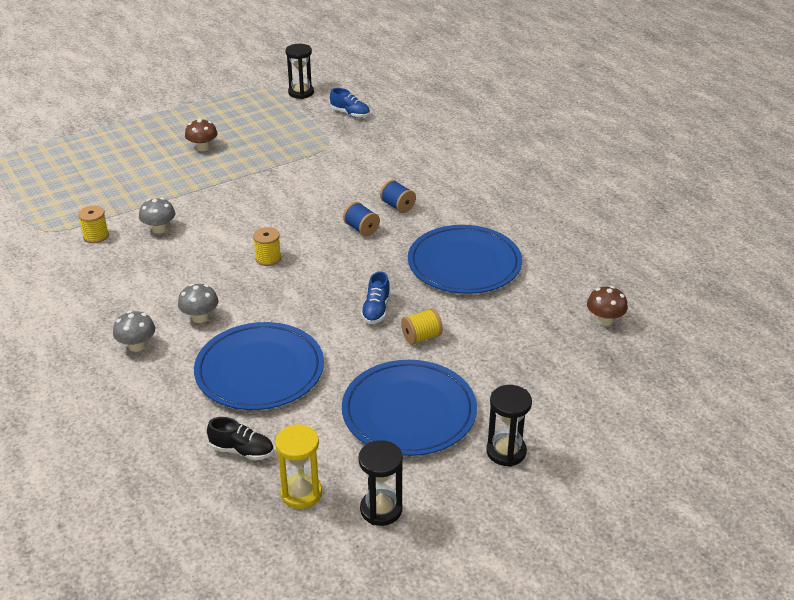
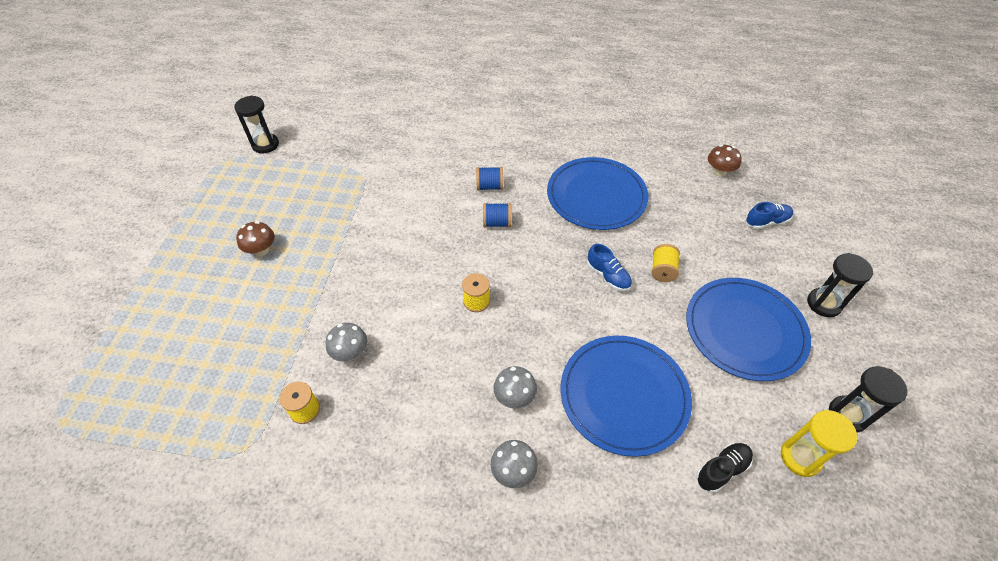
camera: 50 degrees left, 15 degrees up
(350, 114) = (335, 137): blue shoe -> blue shoe (766, 222)

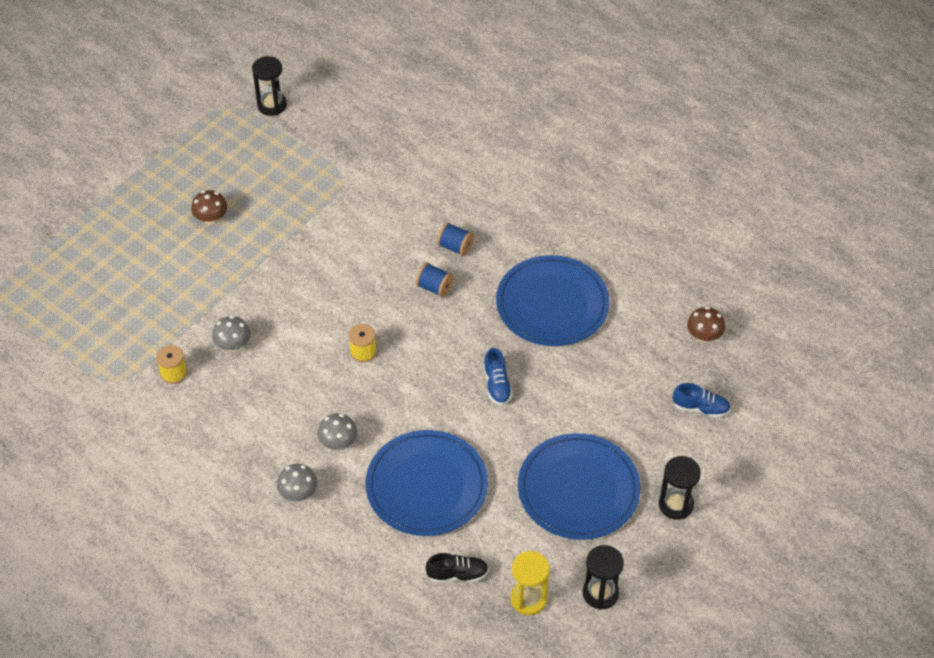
camera: 30 degrees right, 0 degrees up
(662, 270) = (552, 404): yellow spool -> none

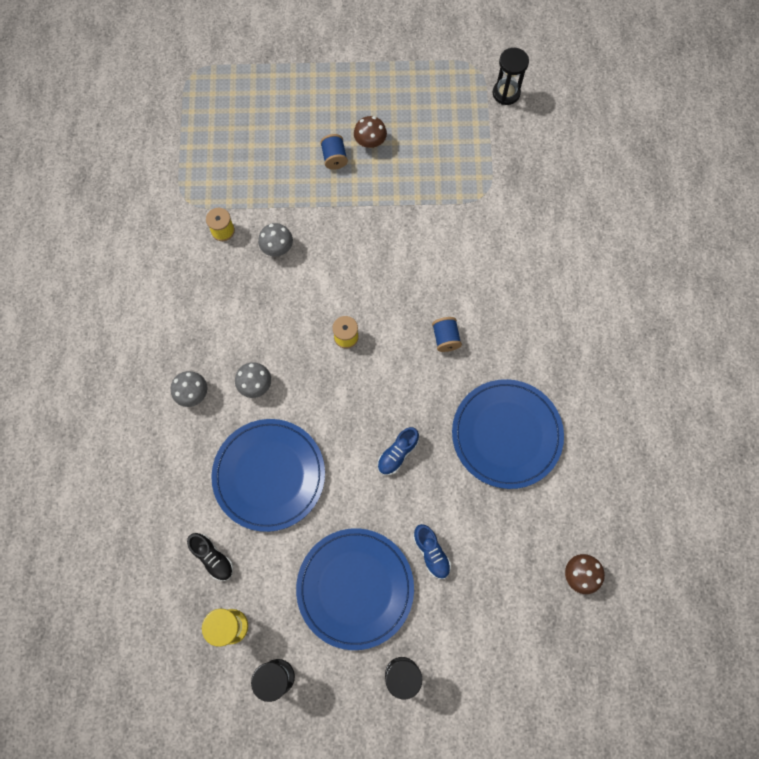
camera: 50 degrees right, 20 degrees up
(455, 247) = (496, 322): blue spool -> blue spool (334, 158)
(700, 408) = (508, 625): blue shoe -> blue shoe (431, 553)

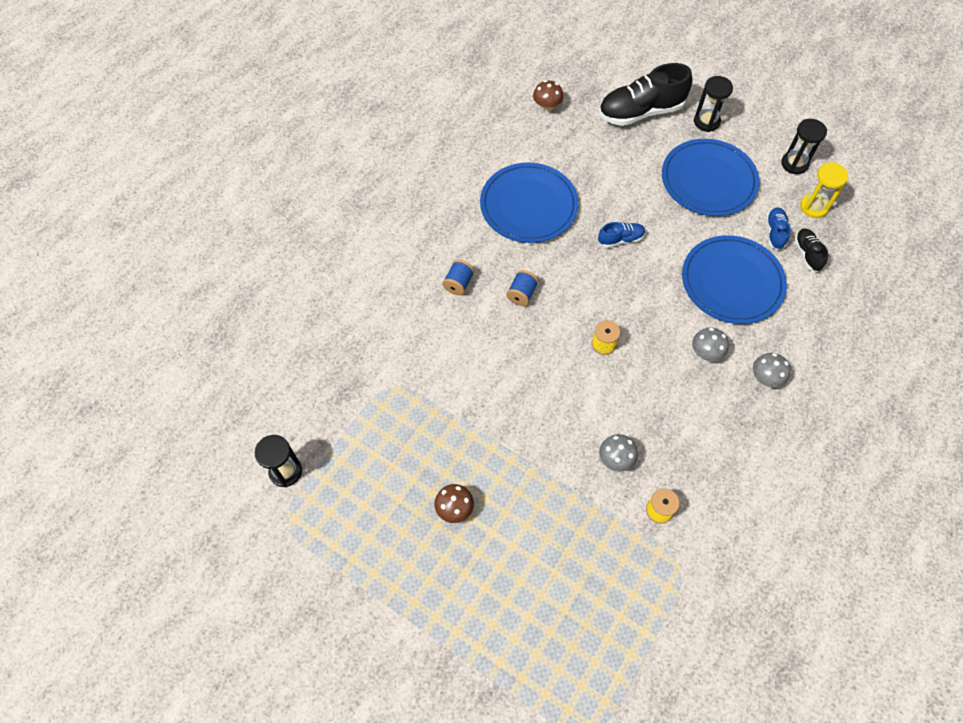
camera: 145 degrees left, 10 degrees down
(334, 158) = (501, 515): blue spool -> blue spool (458, 283)
(431, 553) = (639, 170): blue shoe -> blue shoe (775, 232)
(479, 638) = (640, 112): none -> black shoe

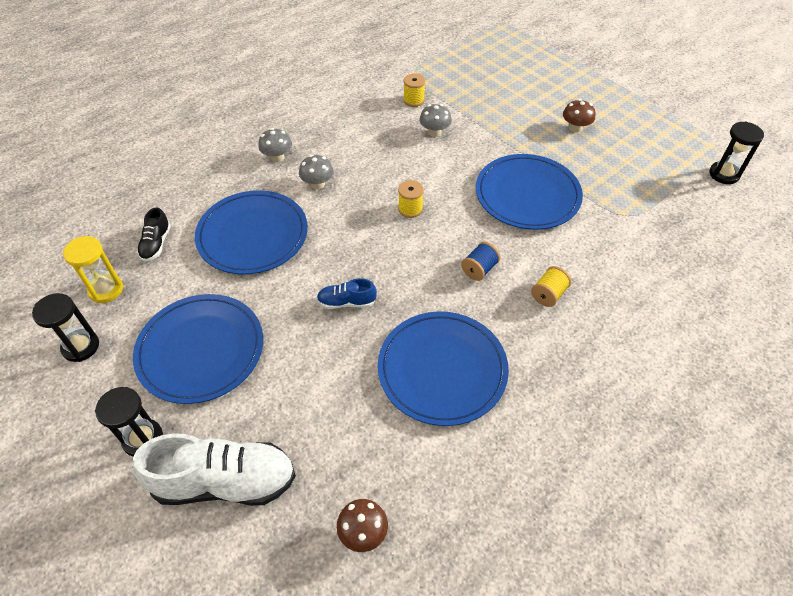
camera: 165 degrees left, 10 degrees down
(458, 283) = (548, 294): blue spool -> yellow spool
(494, 390) = (527, 195): none -> blue plate
(640, 112) = (225, 482): black shoe -> white shoe
(775, 232) = (171, 272): blue shoe -> none

